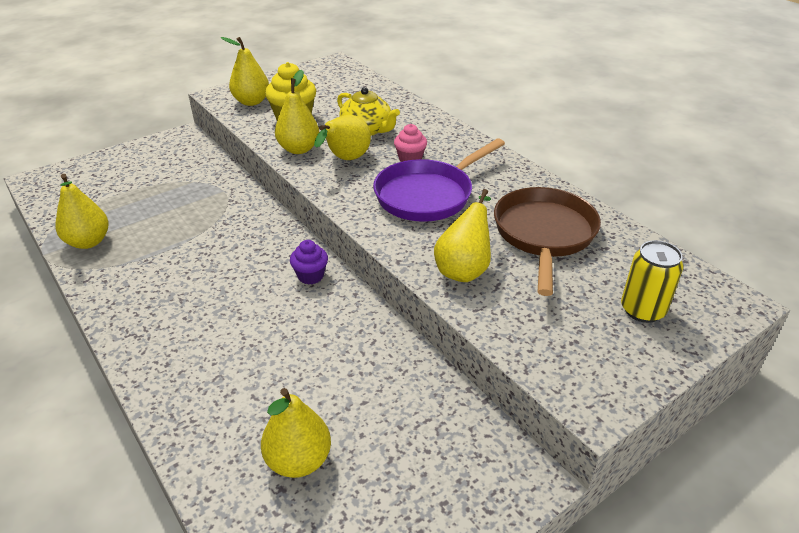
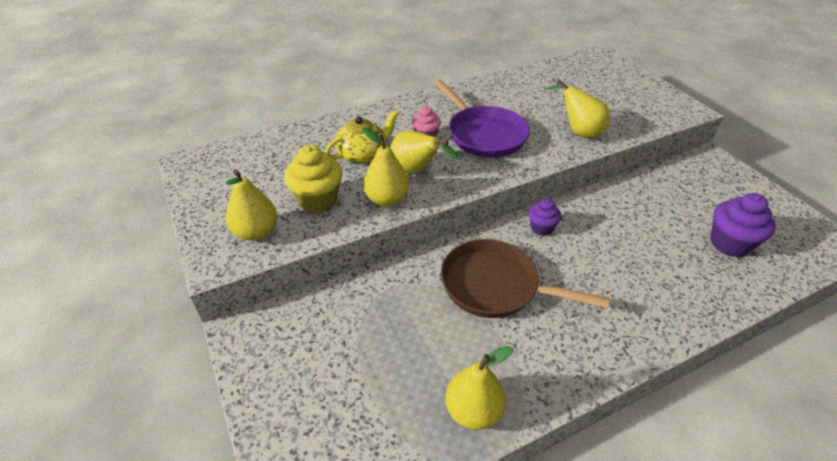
camera: 80 degrees left, 5 degrees up
(299, 460) = (729, 243): yellow pear -> purple cupcake
(544, 234) = (539, 96): brown pan -> brown pan (495, 286)
(642, 310) = (612, 80): yellow can -> none

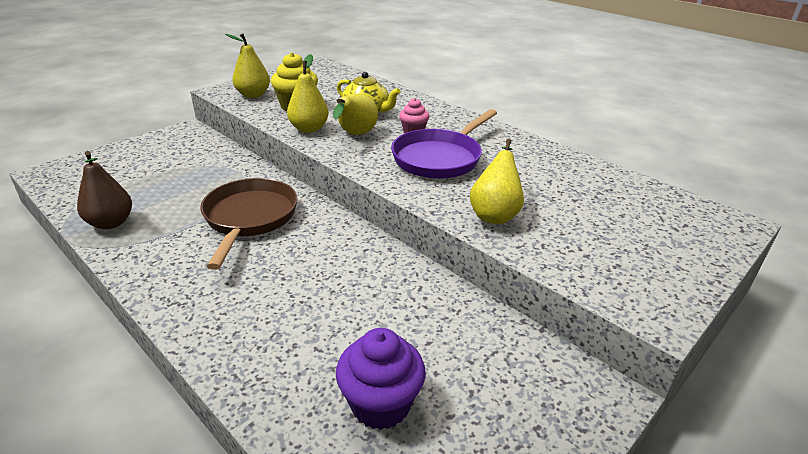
camera: 70 degrees right, 10 degrees down
(473, 411) = (111, 223): yellow pear -> brown pear
(541, 228) = (343, 236): purple cupcake -> none

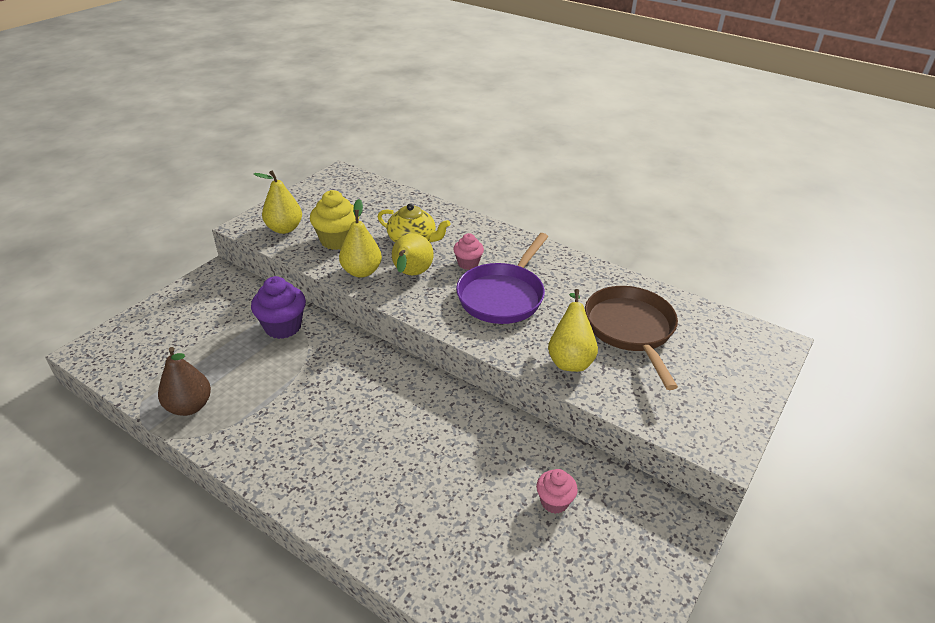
camera: 10 degrees left, 5 degrees up
(249, 218) = (328, 382): brown pan -> brown pan (630, 330)
(380, 404) = (510, 559): purple cupcake -> purple cupcake (283, 327)
(448, 352) = (554, 502): none -> pink cupcake

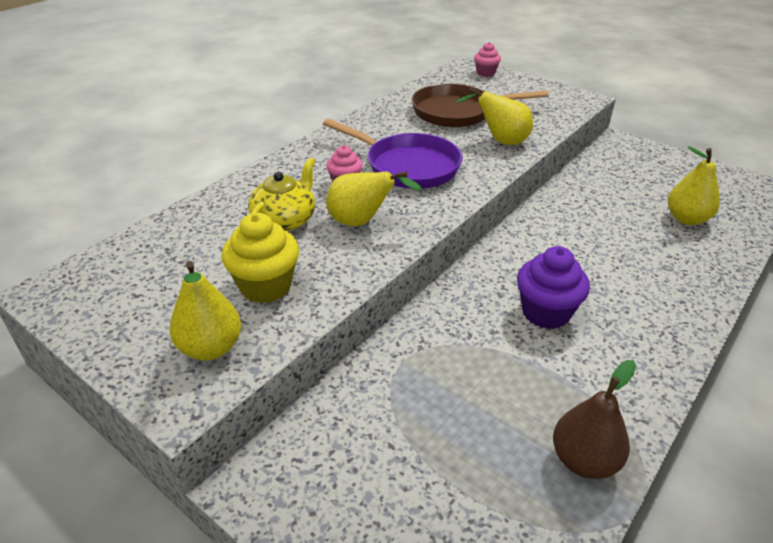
camera: 85 degrees left, 0 degrees up
(283, 327) = (408, 373): purple cupcake -> purple cupcake (546, 312)
(361, 271) = (350, 261): yellow pear -> yellow pear (686, 219)
(554, 502) = (626, 189): pink cupcake -> pink cupcake (485, 73)

